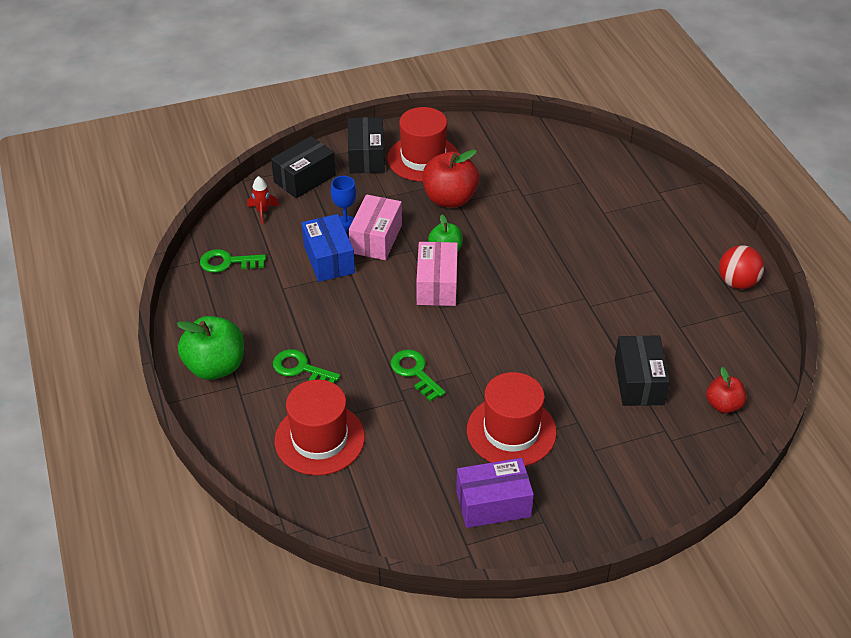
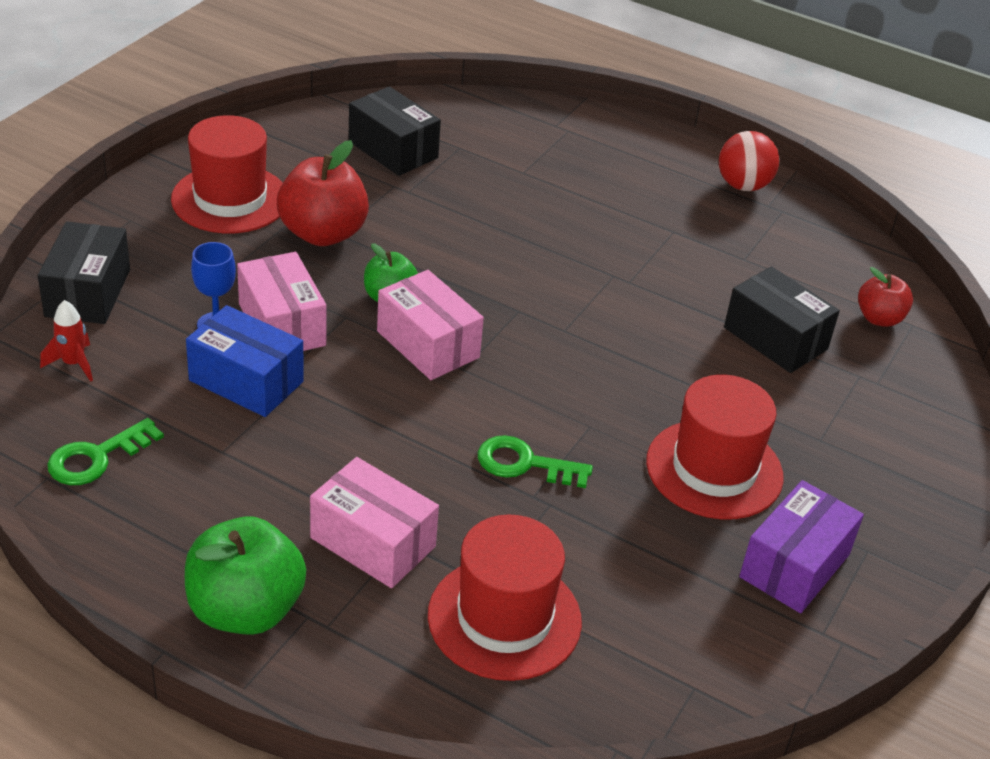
camera: 45 degrees left, 5 degrees down
(301, 368) = (372, 542): green key -> pink box
(366, 156) = (148, 228): black box -> black box (393, 149)

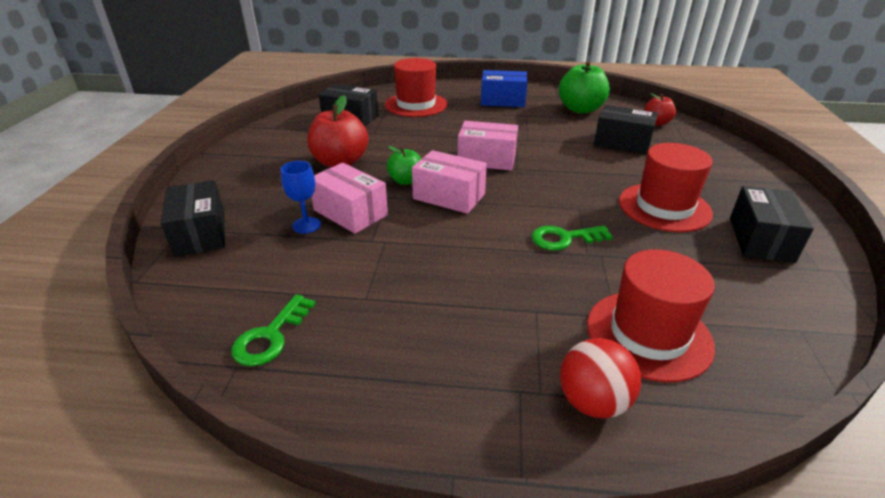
camera: 20 degrees left, 5 degrees down
(73, 364) = (214, 279): red rocket -> none
(230, 199) = (269, 161): red hat -> red hat (416, 105)
(245, 610) = (470, 406): green apple -> green apple (580, 109)
(246, 381) = (350, 250): blue box -> blue box (503, 101)
(372, 542) = (518, 319): pink box -> pink box (487, 159)
(743, 186) = (538, 92): red ball -> red ball (593, 402)
(794, 565) = (760, 239): purple box -> black box

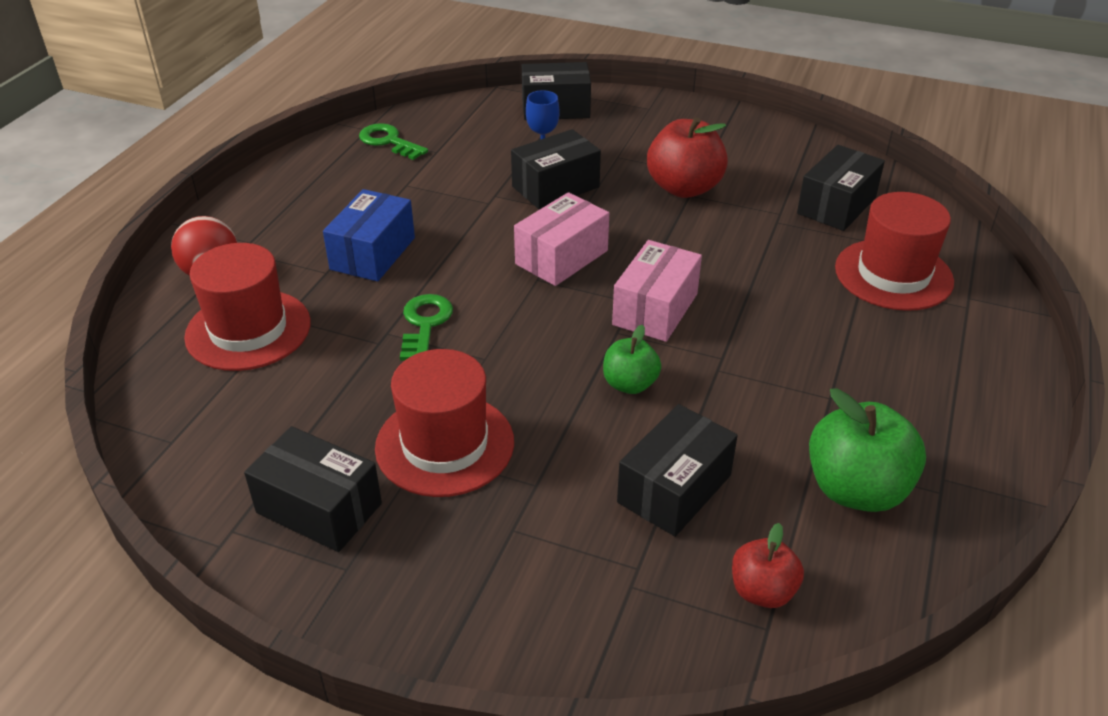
camera: 105 degrees right, 5 degrees up
(350, 212) = (555, 187): pink box -> black box
(405, 181) = (615, 231): green apple -> green apple (630, 384)
(503, 101) = (912, 385): blue box -> blue box (372, 253)

